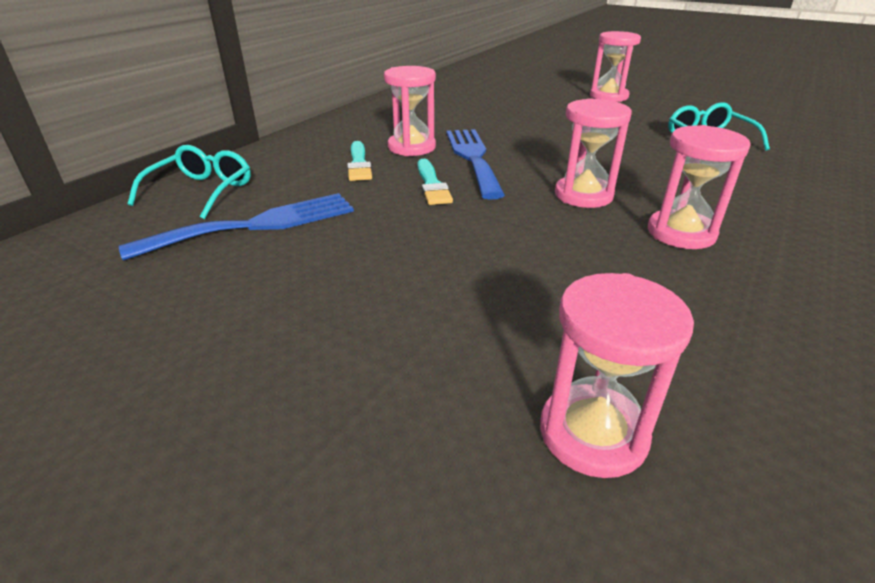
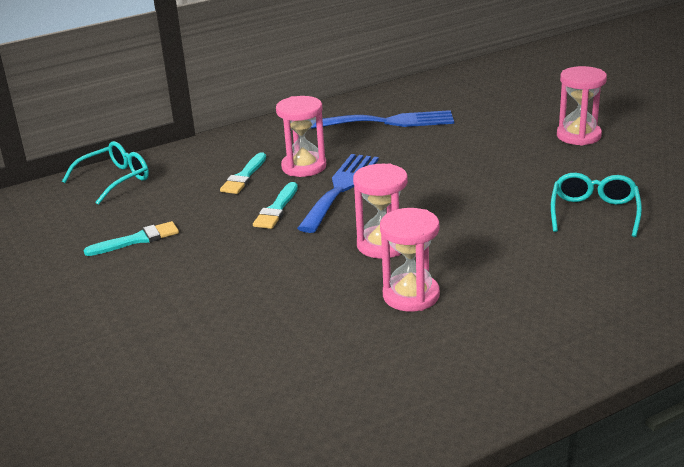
camera: 30 degrees right, 5 degrees down
(256, 225) = (125, 217): blue fork -> blue fork (389, 122)
(299, 247) = (136, 240): none -> turquoise brush
(593, 433) = (176, 390): pink hourglass -> none

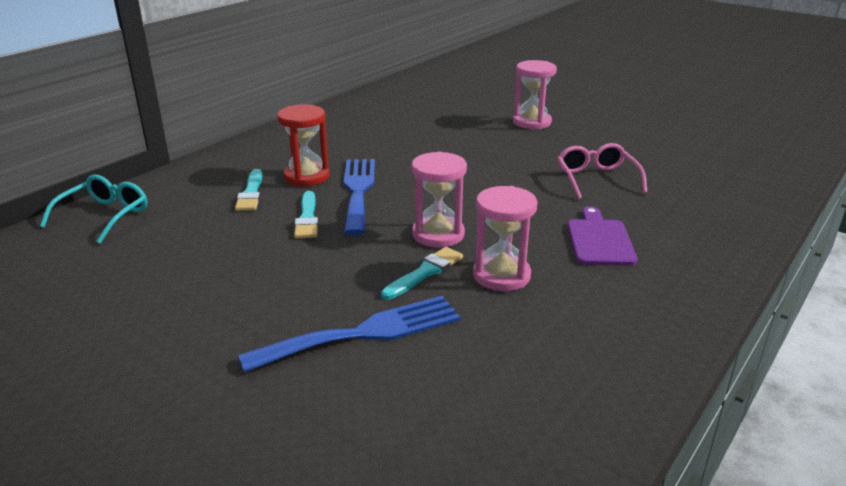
camera: 25 degrees left, 0 degrees up
(136, 240) = (171, 273): turquoise brush -> turquoise brush (424, 273)
(304, 167) = (307, 177): pink hourglass -> red hourglass
(389, 122) = (360, 129): blue fork -> blue fork (363, 333)
(538, 279) = (599, 240): none -> purple cutting board
(594, 212) = (596, 179): turquoise glasses -> pink glasses

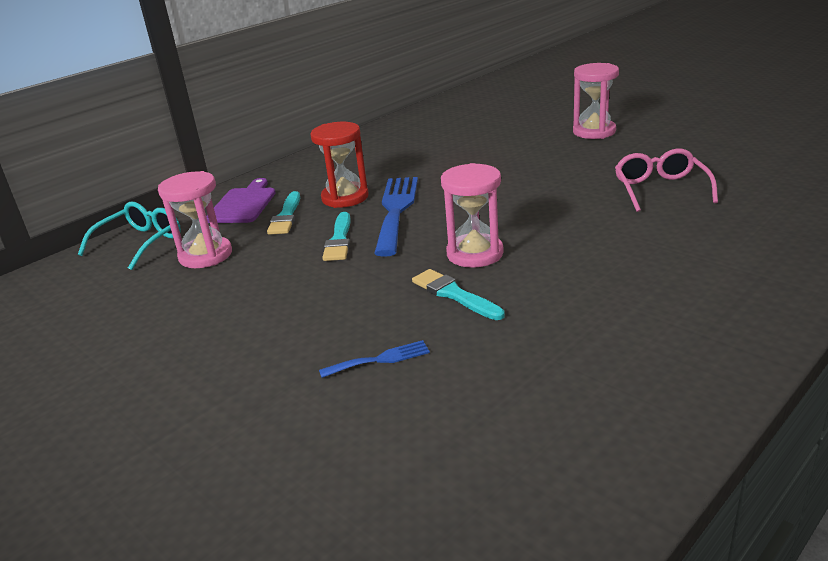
camera: 10 degrees right, 0 degrees up
(363, 333) = (380, 359): blue fork -> blue fork, size x0.46
(424, 273) = (454, 295): turquoise brush -> turquoise brush turned 90 degrees counterclockwise
(501, 275) = (539, 296): pink hourglass -> pink hourglass (205, 255)
(599, 240) = (656, 256): purple cutting board -> purple cutting board (243, 204)

